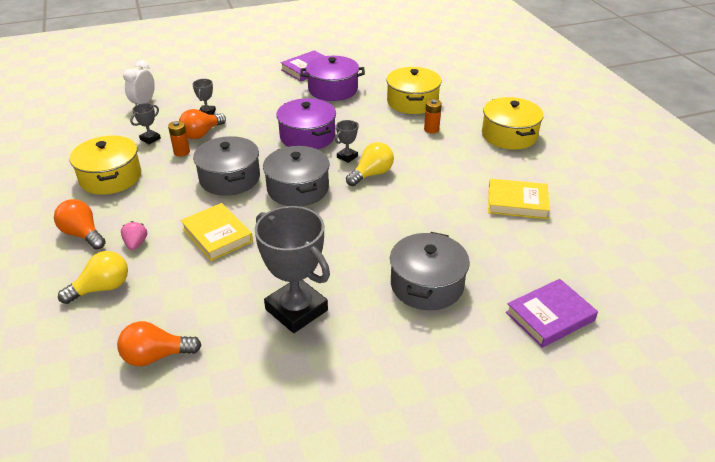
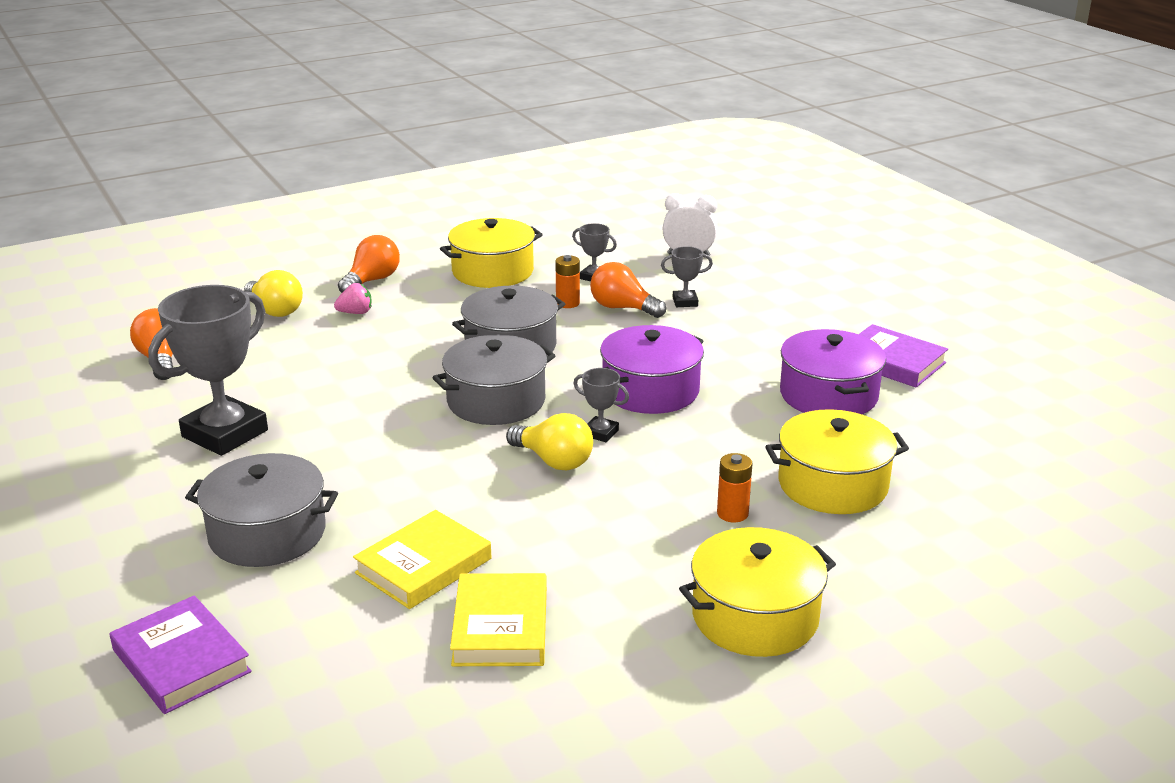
camera: 80 degrees right, 10 degrees down
(217, 235) = (377, 359): yellow book -> yellow book (424, 566)

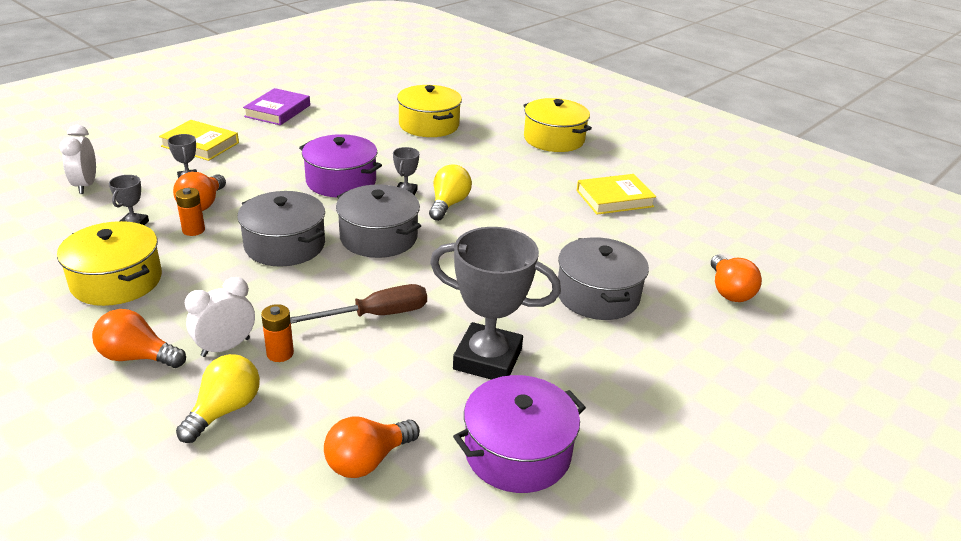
camera: 110 degrees left, 5 degrees up
(181, 661) = (729, 291): purple book -> orange light bulb
(346, 383) = (375, 315): none -> brown screwdriver
(356, 313) = (225, 347): pink strawberry -> white clock
(424, 566) = (584, 230): yellow book -> yellow book (200, 144)
(732, 513) = (472, 148): orange battery -> orange battery (280, 353)
(828, 395) = (327, 127): purple pot -> purple pot (517, 452)

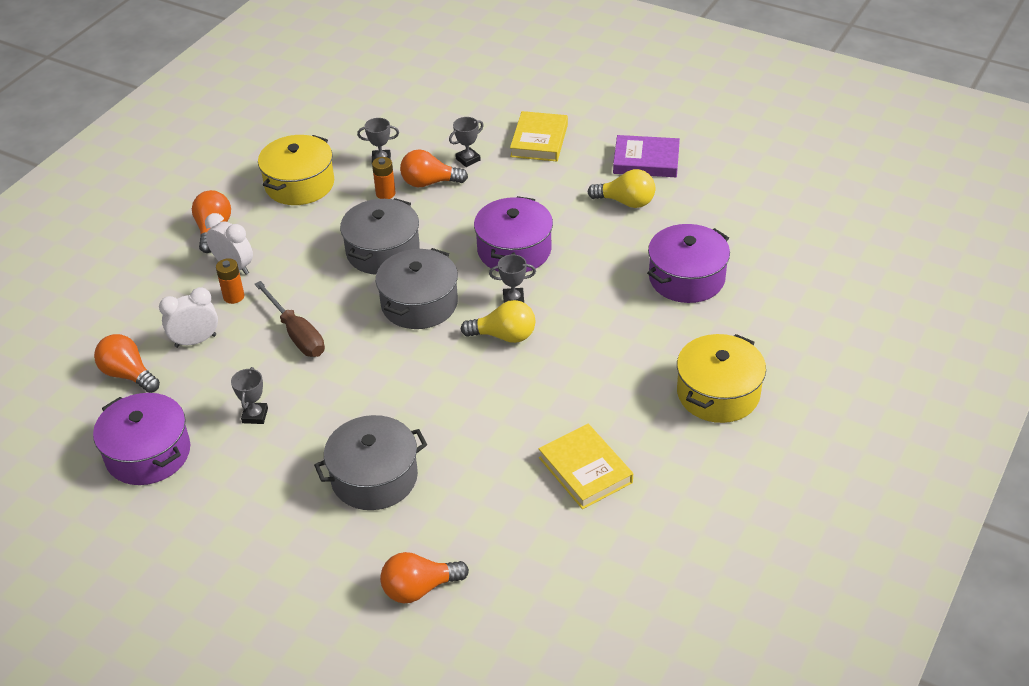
camera: 80 degrees right, 10 degrees up
(86, 185) = (431, 111): white clock -> white clock (195, 341)
(224, 410) = (166, 290): yellow light bulb -> yellow light bulb (626, 202)
(429, 125) = (686, 278): yellow pot -> purple pot
(487, 359) = (255, 415): grey trophy -> grey trophy, size x0.45

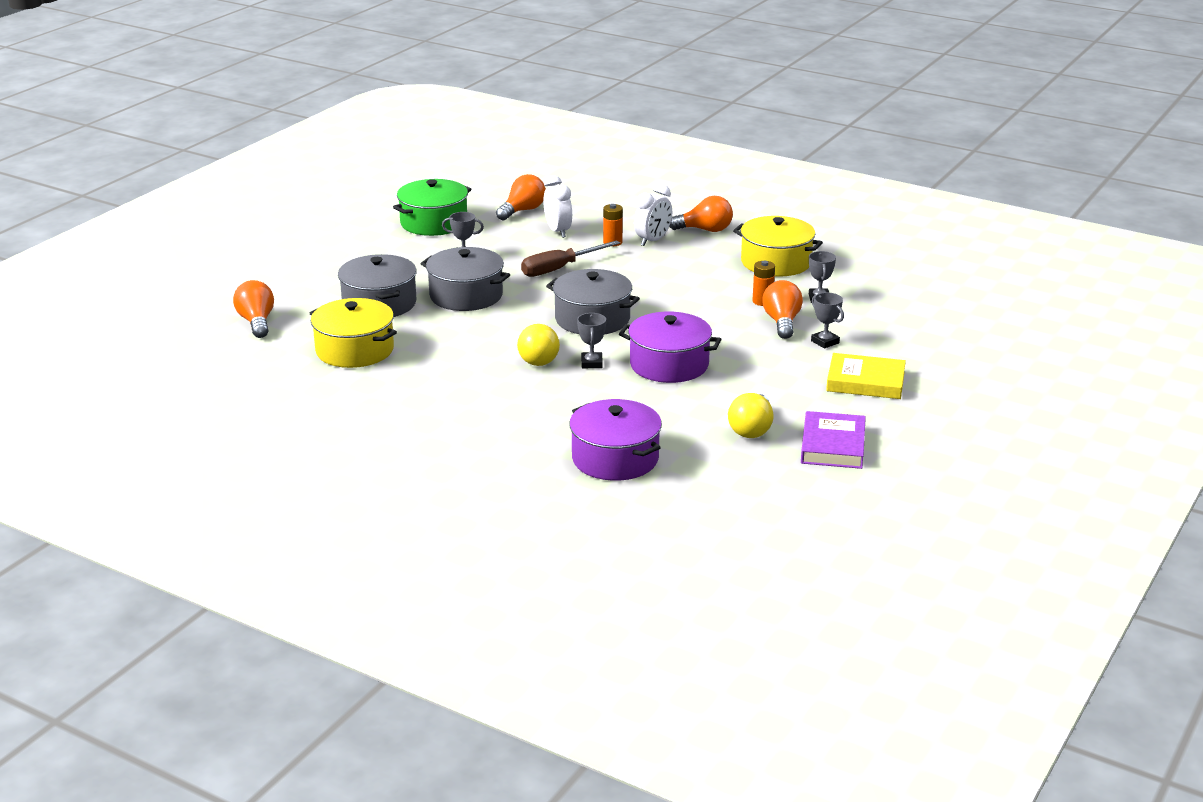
camera: 90 degrees right, 15 degrees down
(148, 453) = (434, 223): purple pot -> green pot
(383, 251) = (671, 302): grey pot -> grey pot (466, 295)
(585, 470) = (355, 392): yellow book -> none
(718, 393) = (434, 465): yellow pot -> yellow pot (355, 350)

